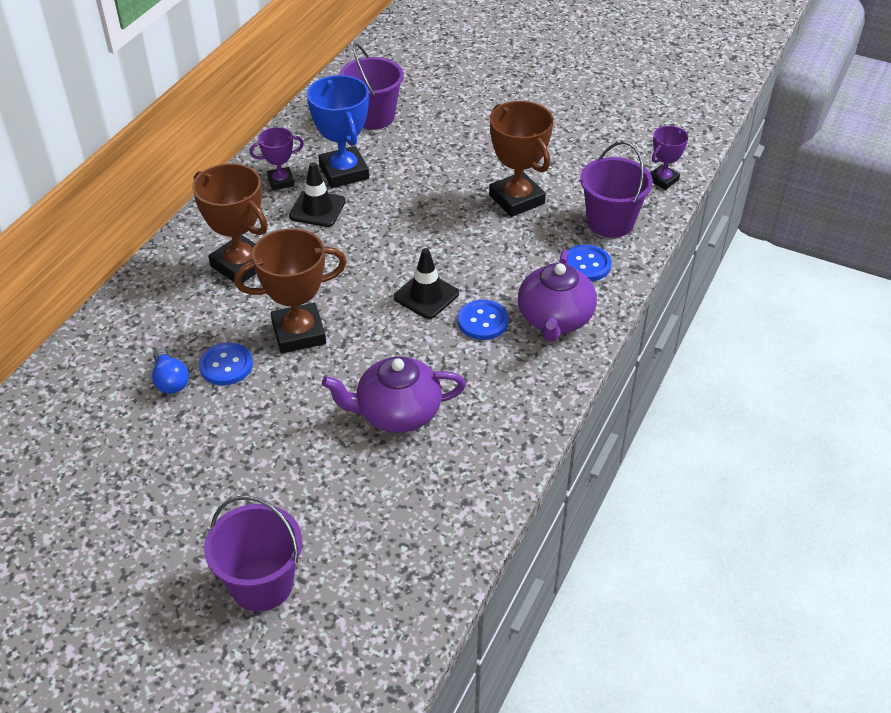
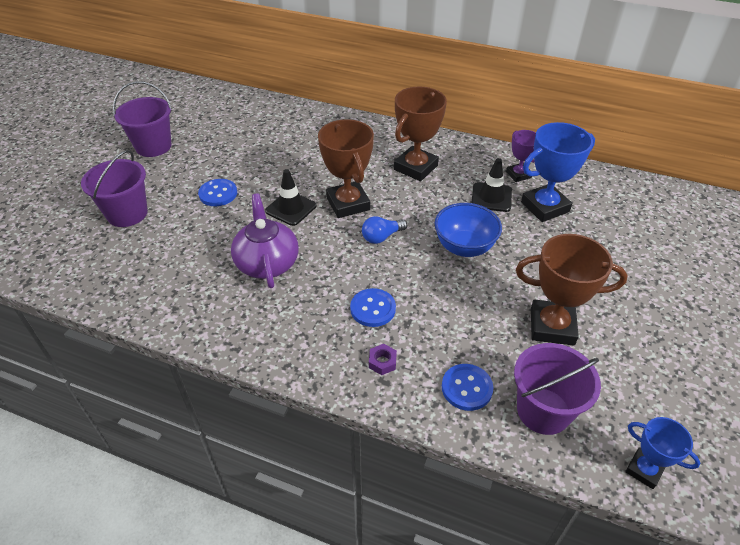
camera: 85 degrees right, 0 degrees up
(170, 381) = (299, 154): blue light bulb -> blue light bulb (381, 237)
(226, 365) = (314, 175): blue button -> blue button (218, 194)
(373, 117) = (633, 217): purple bucket -> purple bucket (153, 146)
(398, 241) = (464, 247): none -> blue bowl
(426, 295) = (400, 270): black traffic cone -> black traffic cone (291, 208)
(516, 199) = (552, 326): brown trophy -> brown trophy turned 45 degrees clockwise
(555, 319) = (382, 362): purple teapot -> purple nut
(663, 180) = (644, 470): purple trophy -> blue trophy

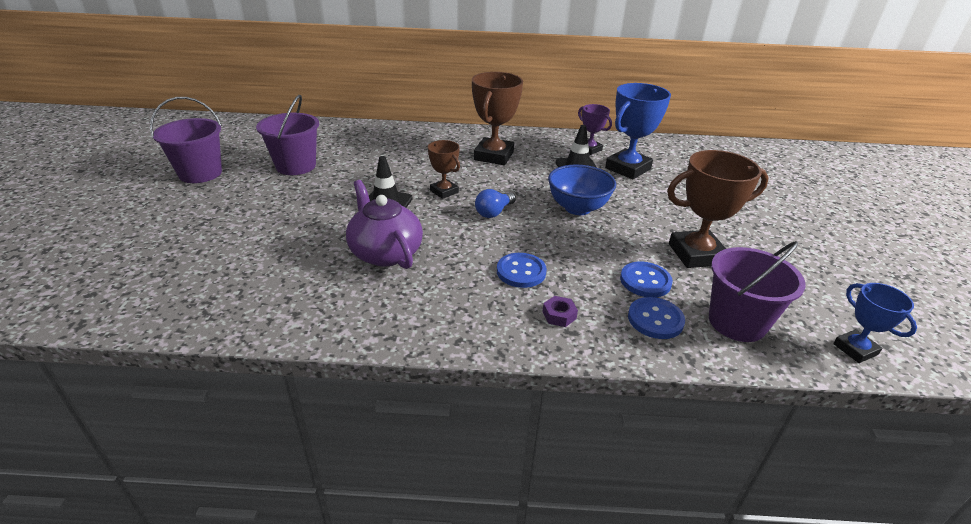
camera: 20 degrees left, 10 degrees down
(127, 213) = (193, 235): purple bucket -> purple bucket (296, 166)
(218, 194) = (297, 203): blue button -> blue button (645, 281)
(348, 204) = (444, 191): brown trophy -> brown trophy, size x0.57
(644, 470) = (855, 349): blue trophy -> blue trophy turned 45 degrees clockwise

